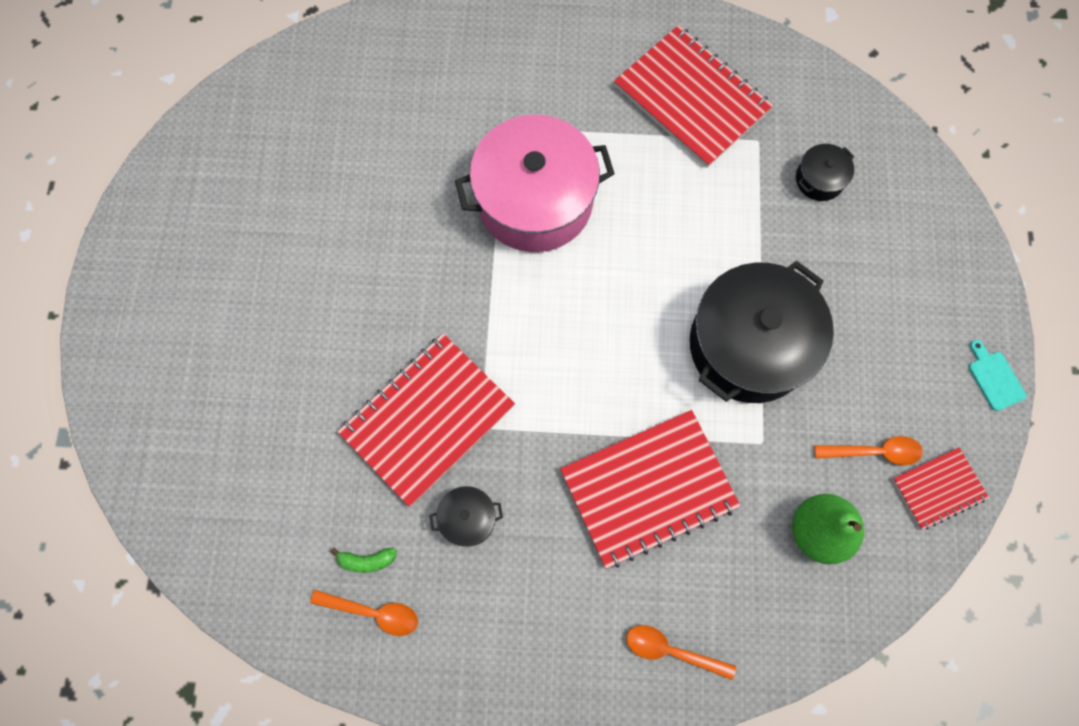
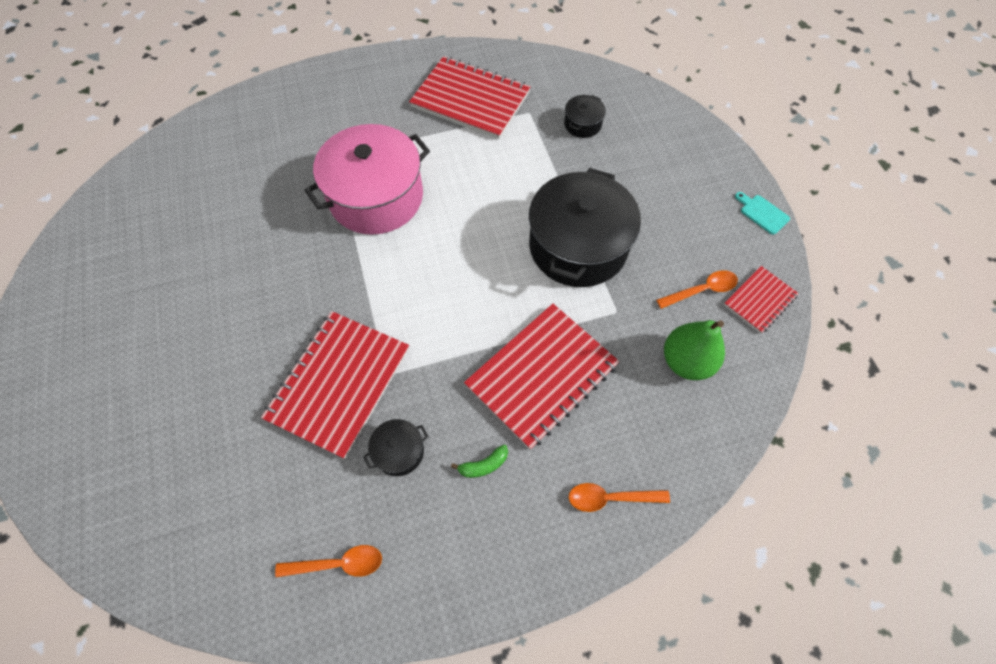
camera: 20 degrees left, 10 degrees down
(367, 560) = (319, 520): green banana -> green banana (483, 465)

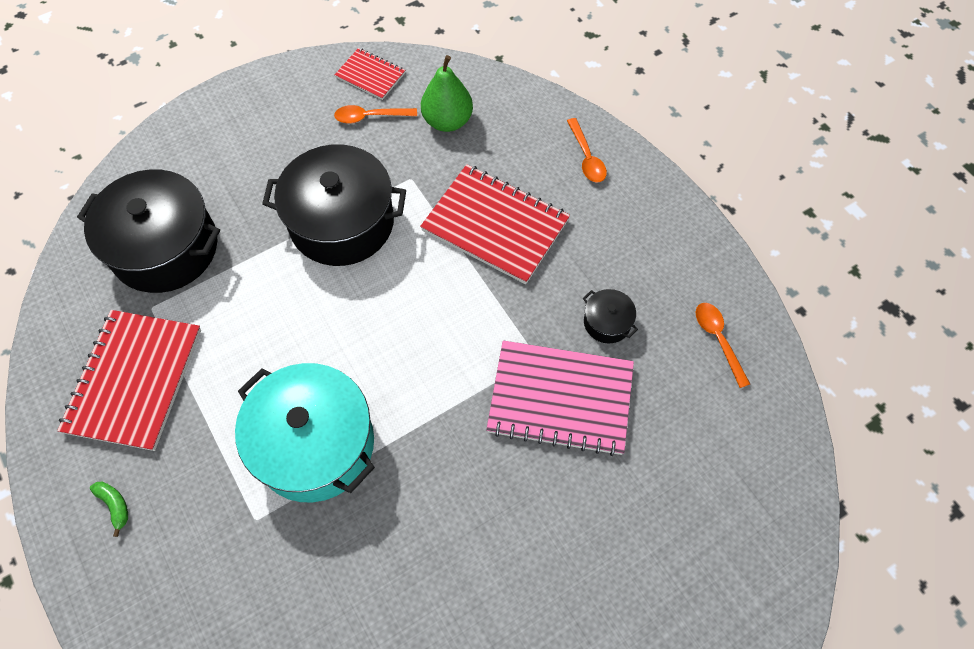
camera: 105 degrees left, 0 degrees up
(339, 384) = (560, 398): red notebook -> pink notebook
(376, 197) = (315, 444): pink pot -> turquoise pot
(483, 465) = (594, 252): green banana -> green banana (115, 505)
(582, 124) = (165, 248): black pot -> black pot, size x2.34
(702, 290) = (370, 117): orange spoon -> orange spoon turned 60 degrees counterclockwise
(762, 213) = (269, 79): turquoise cutting board -> none

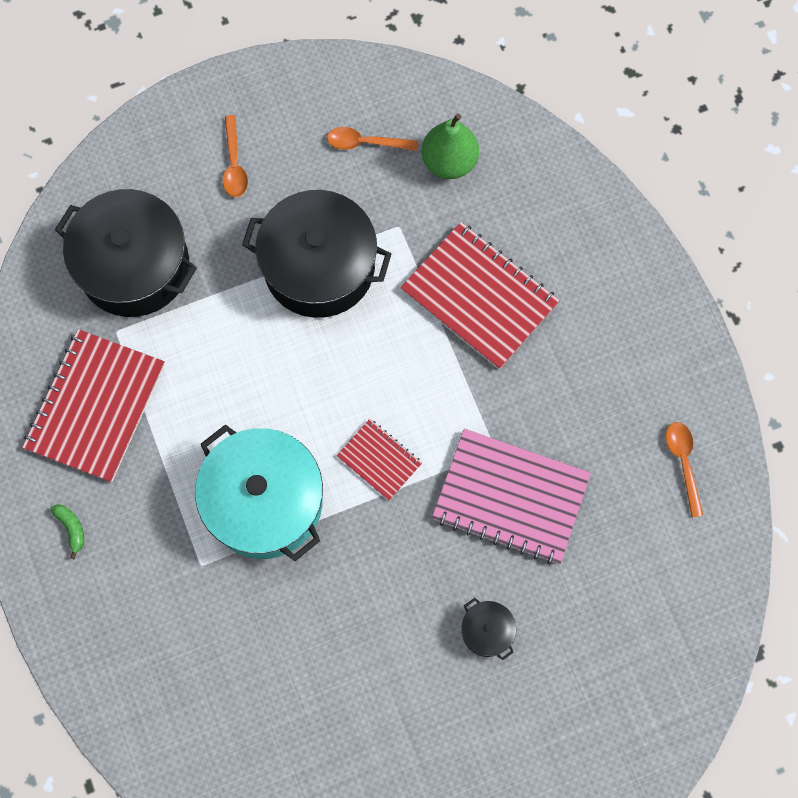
camera: 10 degrees right, 10 degrees up
(370, 75) = (372, 89): red notebook -> red notebook (379, 460)
(586, 157) = (593, 232): orange spoon -> orange spoon (234, 164)
(607, 322) = (574, 425): black pot -> black pot (487, 631)

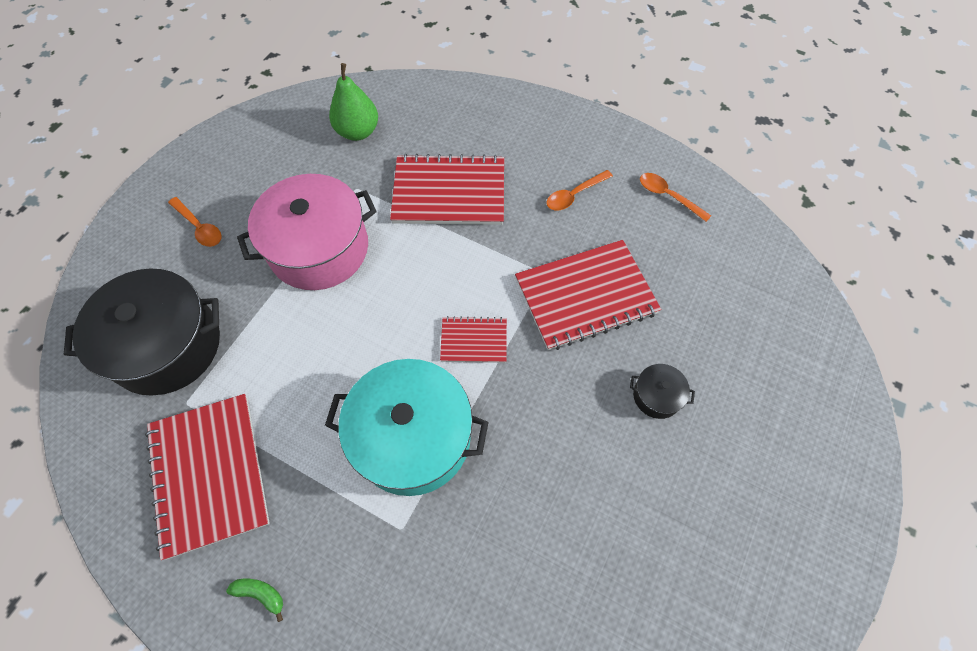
camera: 40 degrees left, 10 degrees down
(319, 267) = (319, 248): black pot -> pink pot
(365, 143) = (289, 156): orange spoon -> orange spoon (574, 195)
(510, 497) = (585, 296): pink notebook -> red notebook

